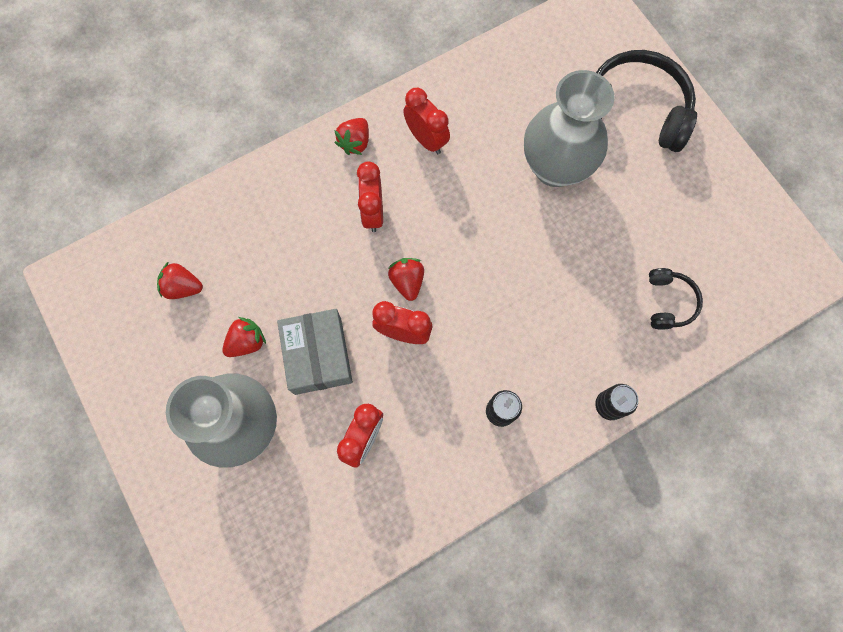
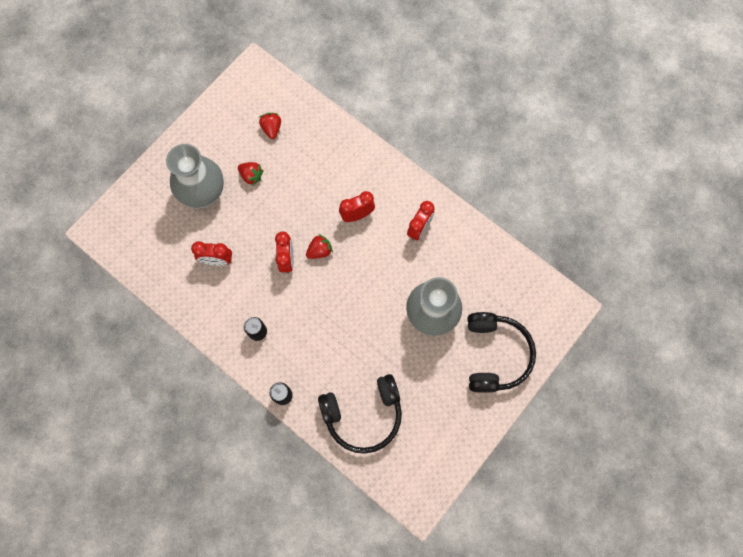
camera: 70 degrees right, 0 degrees up
(317, 355) = (257, 217): grey box -> none
(355, 143) = (400, 187): red strawberry -> none
(668, 302) = (363, 414): black headphones -> black headphones, size x1.98

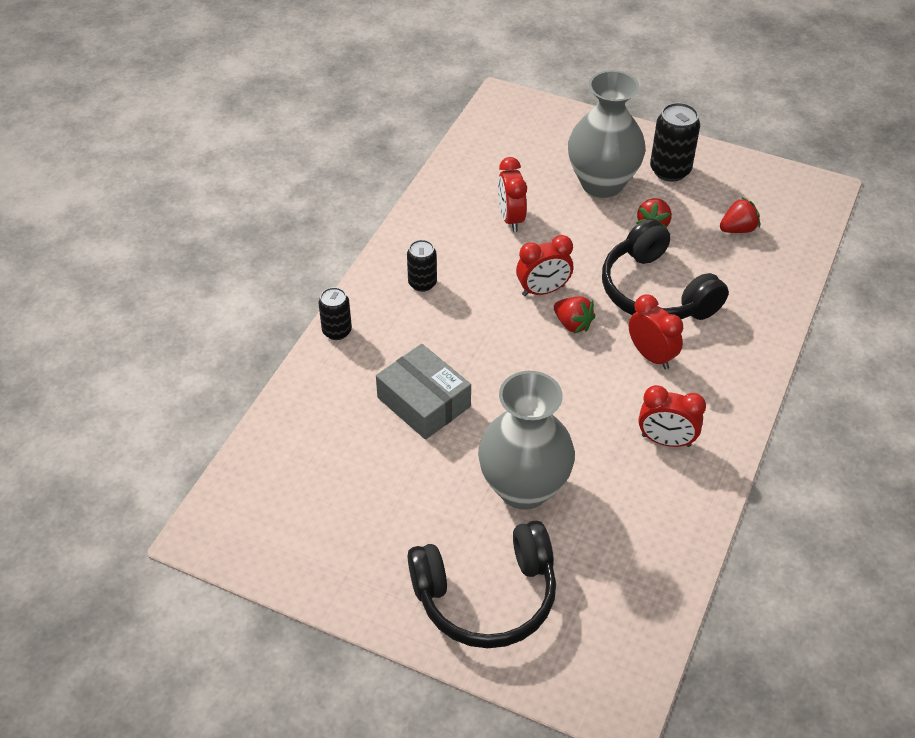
camera: 75 degrees right, 25 degrees down
(206, 148) = (670, 170): none -> black can
(355, 355) = (424, 402): none -> grey box
(363, 414) = (332, 432): black headphones -> black headphones (656, 292)

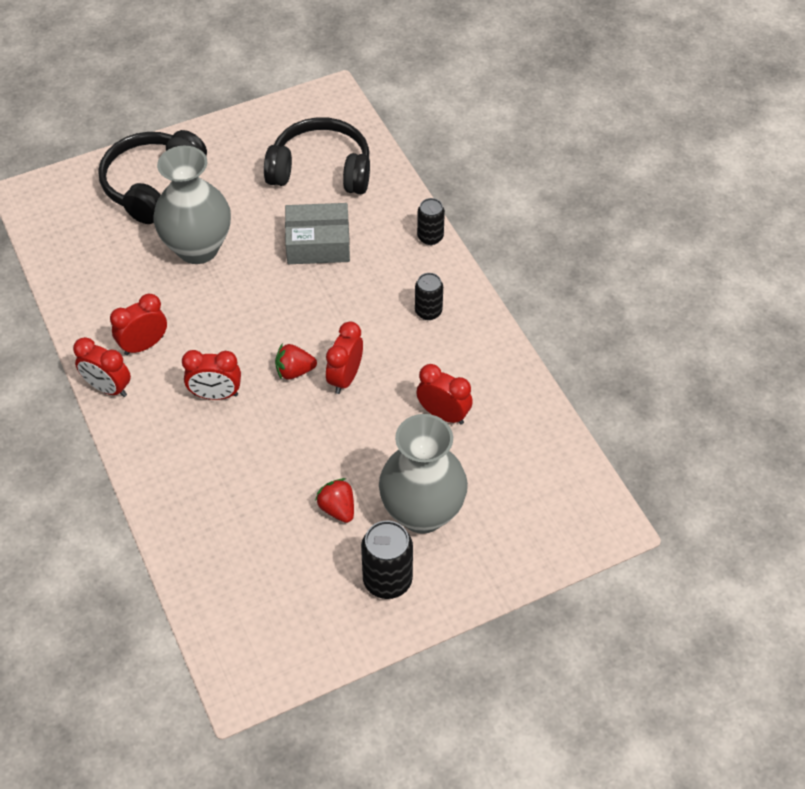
camera: 130 degrees right, 5 degrees up
(656, 292) = (268, 448): black headphones -> black headphones (321, 170)
(731, 430) = (108, 388): none -> red clock
(737, 229) = (268, 567): red strawberry -> none

